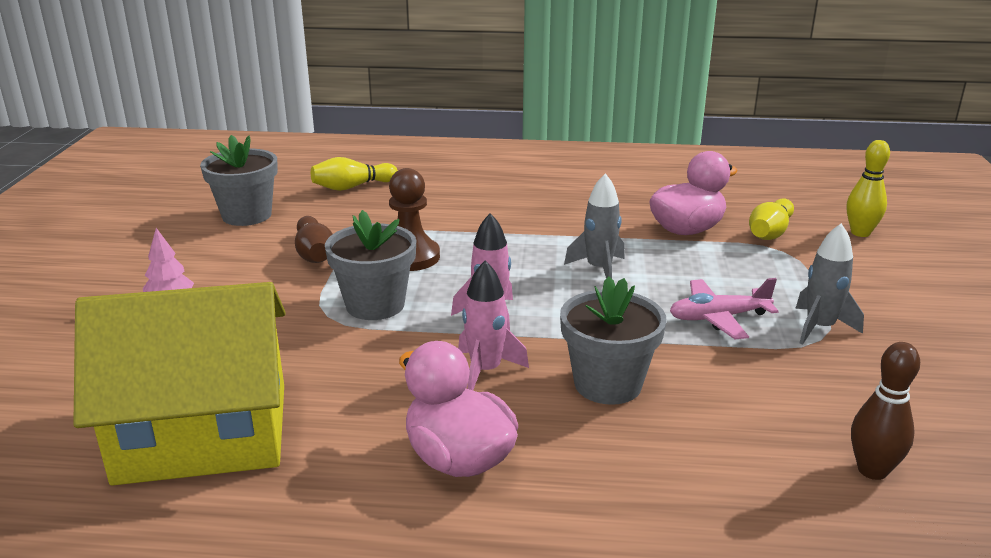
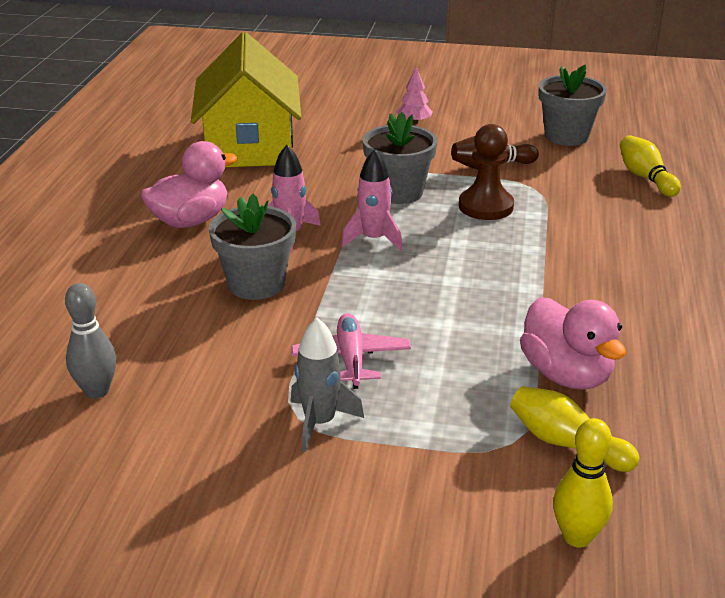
camera: 95 degrees right, 5 degrees up
(599, 269) = (460, 301): grey rocket -> none
(872, 470) = (97, 391): brown bowling pin -> grey bowling pin

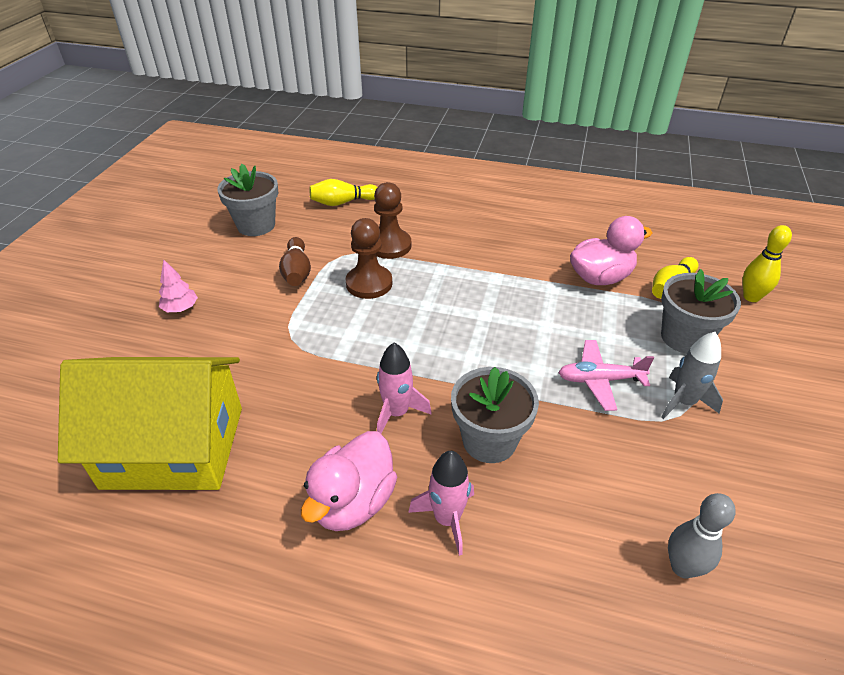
camera: 85 degrees left, 10 degrees up
(190, 221) = (353, 502): pink duck -> pink duck turned 120 degrees counterclockwise
(374, 239) = (415, 354): pink rocket -> pink rocket (447, 519)
(398, 192) = (329, 332): grey flower pot -> grey flower pot (684, 337)
(566, 213) = (389, 245): none -> brown pawn

